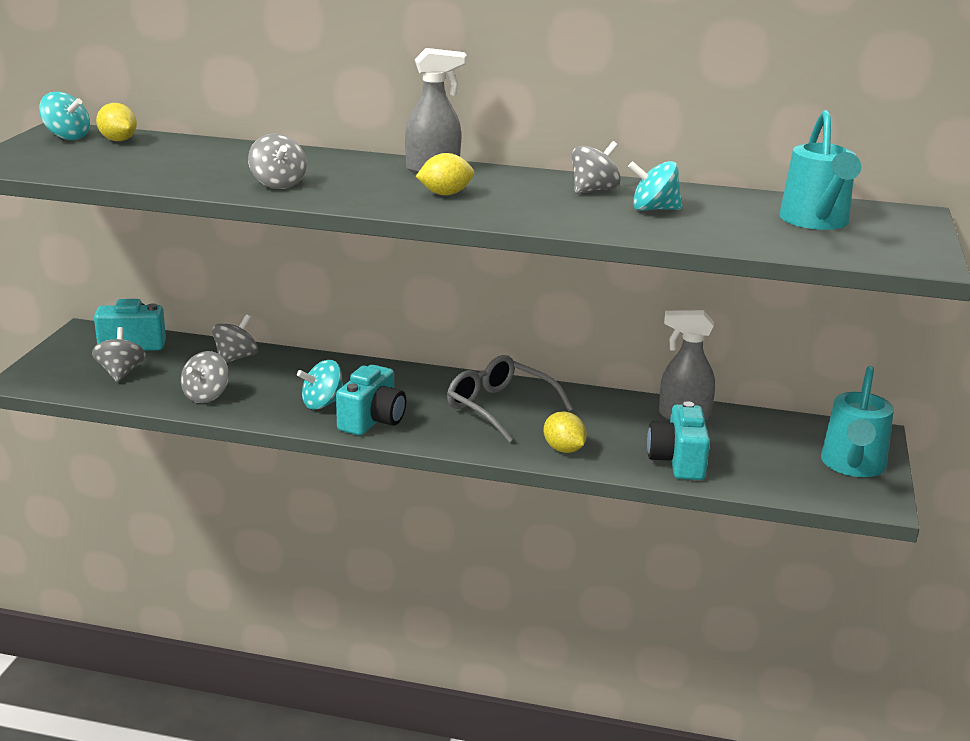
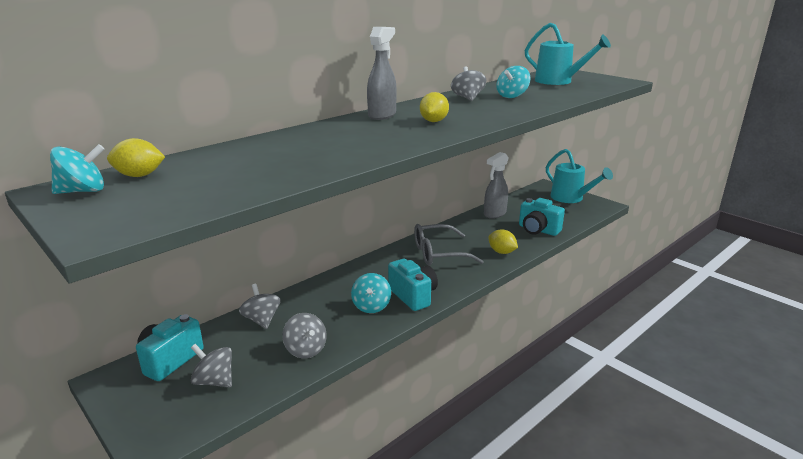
camera: 55 degrees left, 0 degrees up
(278, 184) = (350, 150): grey spinning top -> none
(563, 449) = (501, 252): yellow lemon -> yellow lemon turned 45 degrees clockwise

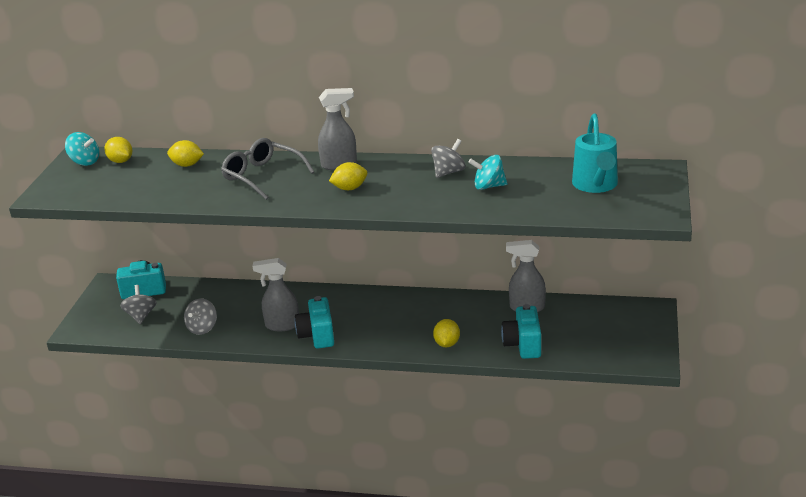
camera: 55 degrees right, 5 degrees up
(237, 154) = (187, 165): none -> yellow lemon
(262, 320) = (217, 294): grey spinning top -> none
(371, 306) = (282, 325): turquoise spinning top -> grey spray bottle
(413, 296) = (317, 335): turquoise camera -> turquoise camera turned 150 degrees clockwise
(439, 253) = (402, 315): grey glasses -> grey glasses (263, 176)
(571, 198) = (639, 335): turquoise watering can -> none

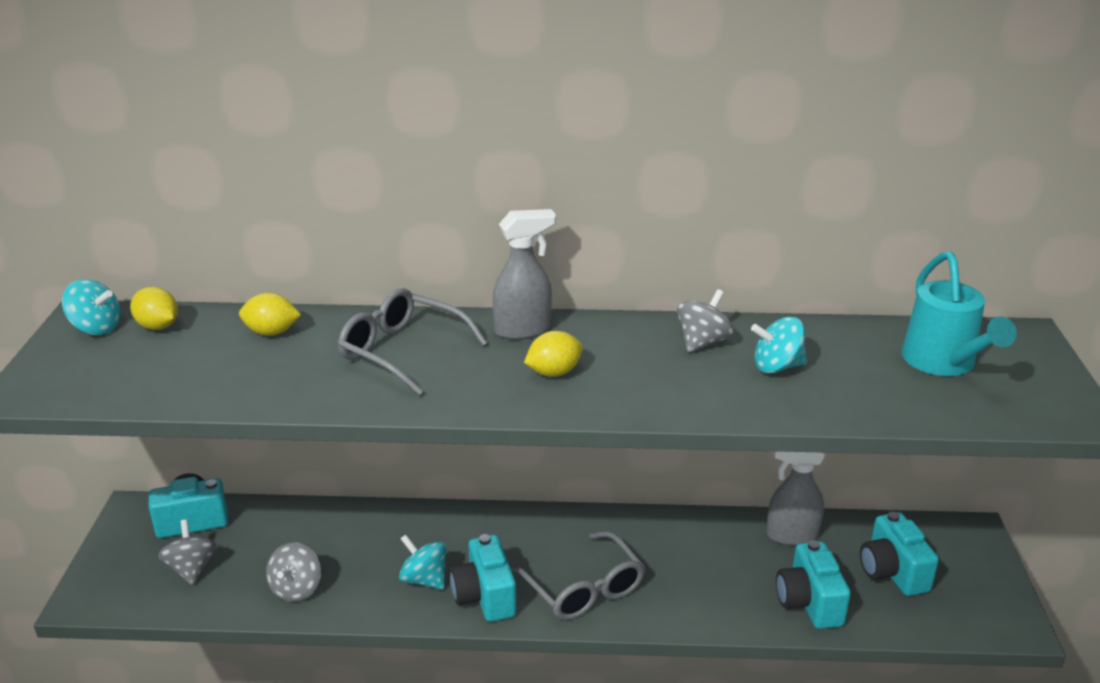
camera: 10 degrees left, 0 degrees up
(282, 325) = (424, 579): grey spray bottle -> turquoise spinning top
(380, 332) = (583, 588): none -> grey glasses
(447, 344) = (692, 605): yellow lemon -> none
(585, 330) = (892, 572): none -> turquoise camera

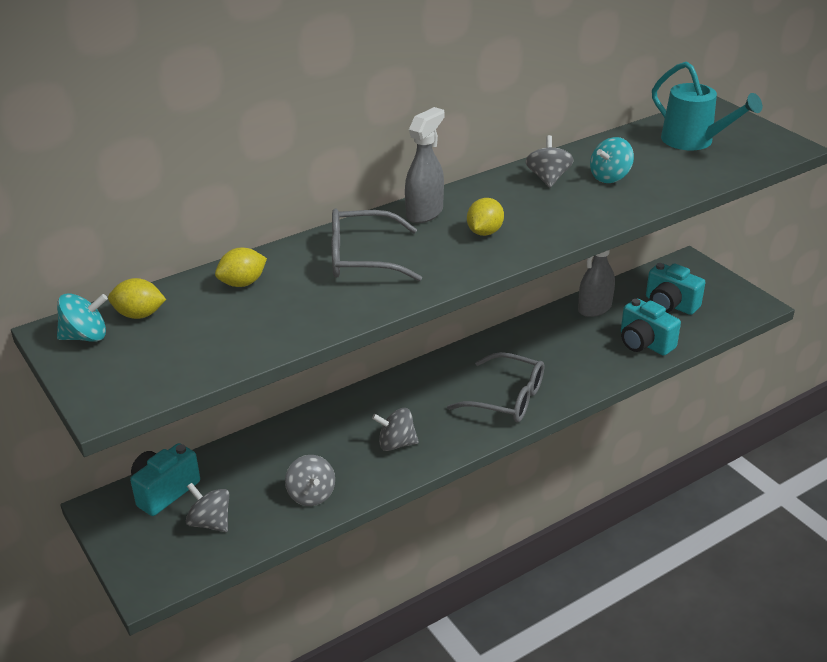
camera: 35 degrees left, 5 degrees up
(424, 579) = (396, 444): turquoise spinning top -> grey spinning top
(485, 596) = (450, 434): turquoise camera -> none

